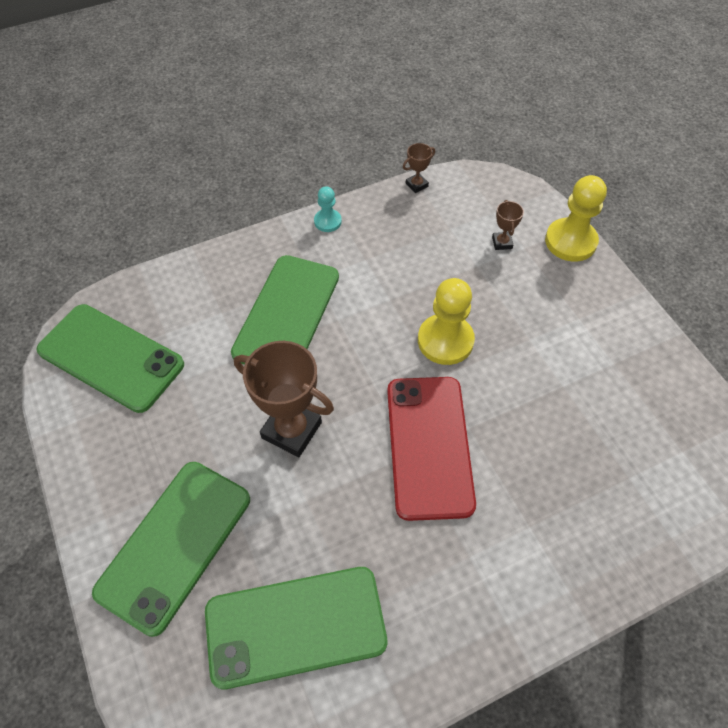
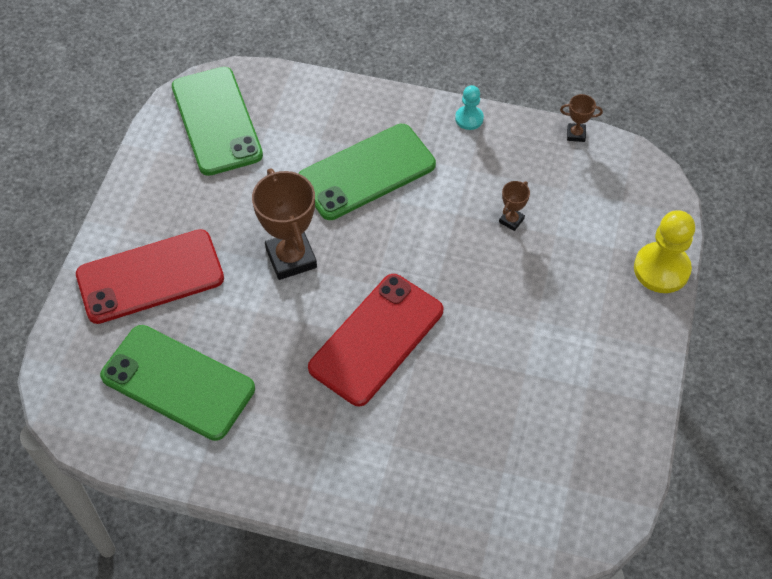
camera: 40 degrees right, 0 degrees up
(175, 544) = (150, 277): green phone -> red phone
(445, 341) = (467, 274): yellow pawn -> none
(502, 243) = (598, 230): brown trophy -> brown trophy (511, 220)

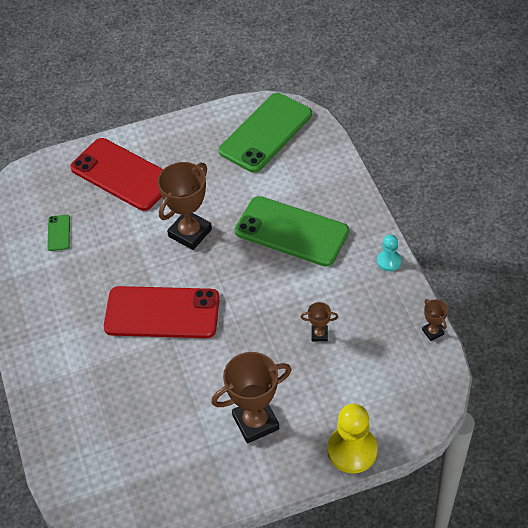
camera: 60 degrees right, 5 degrees down
(178, 382) = (59, 233): green phone -> green phone, size x0.41
(575, 329) = (255, 422): none -> brown trophy

